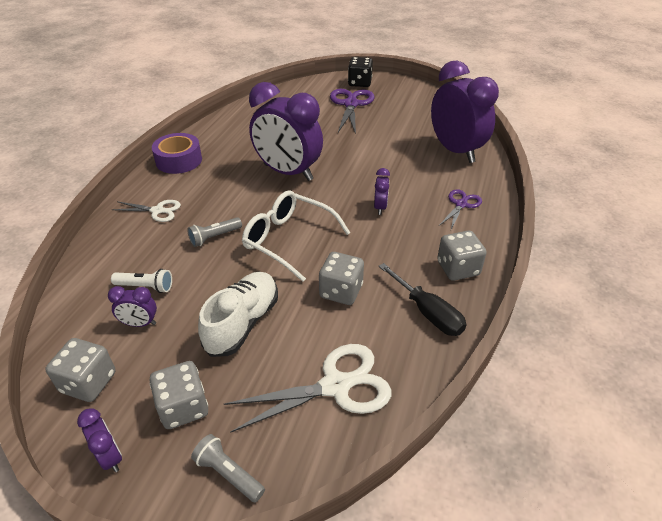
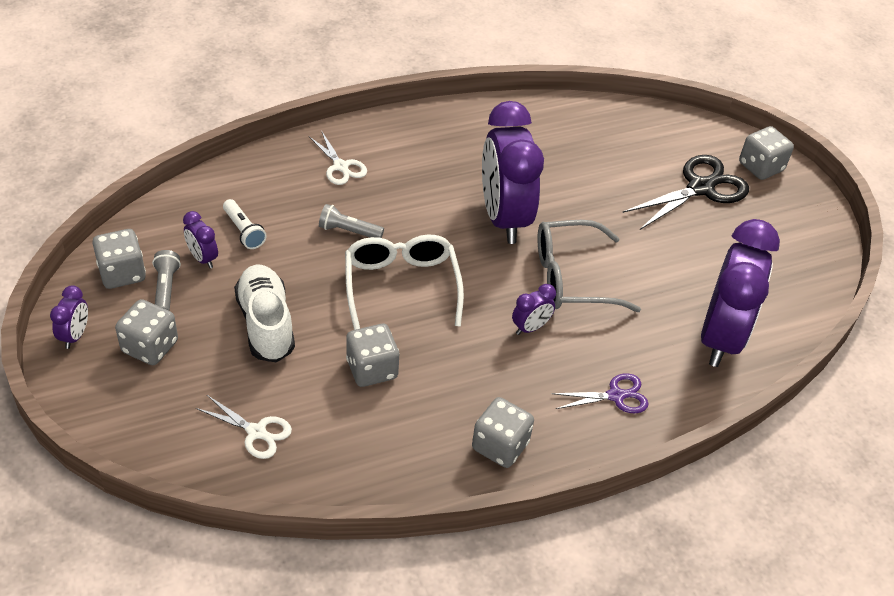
camera: 45 degrees right, 5 degrees up
(179, 160) = (427, 126): purple tape -> none
(229, 474) = (117, 415): grey flashlight -> grey flashlight (166, 288)
(242, 323) = (266, 324): white shoe -> white shoe turned 90 degrees counterclockwise
(335, 386) = (256, 432): white scissors -> white scissors, size x0.58
(351, 104) = (700, 188): purple scissors -> black scissors
(359, 83) = (760, 167): black dice -> grey dice
(361, 174) = (571, 278): none -> grey glasses
(427, 312) = (409, 452): black screwdriver -> none

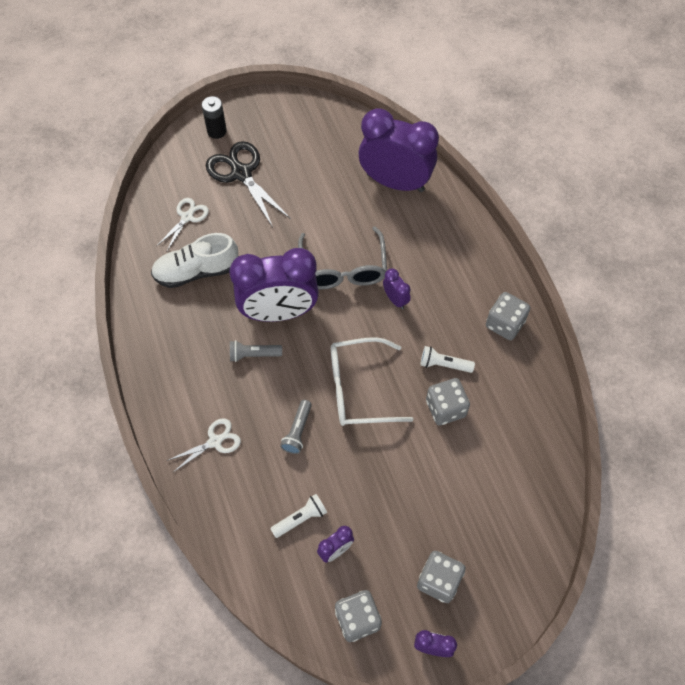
camera: 85 degrees left, 15 degrees up
(166, 288) = (373, 577): grey flashlight -> grey flashlight (253, 354)
(256, 432) = (513, 487): white scissors -> white scissors (187, 217)
(266, 324) = (407, 490): white shoe -> white shoe (196, 271)
(435, 372) = (444, 364): none -> white flashlight
(615, 396) = (453, 250): purple scissors -> none
(760, 167) = (216, 131): grey dice -> black battery

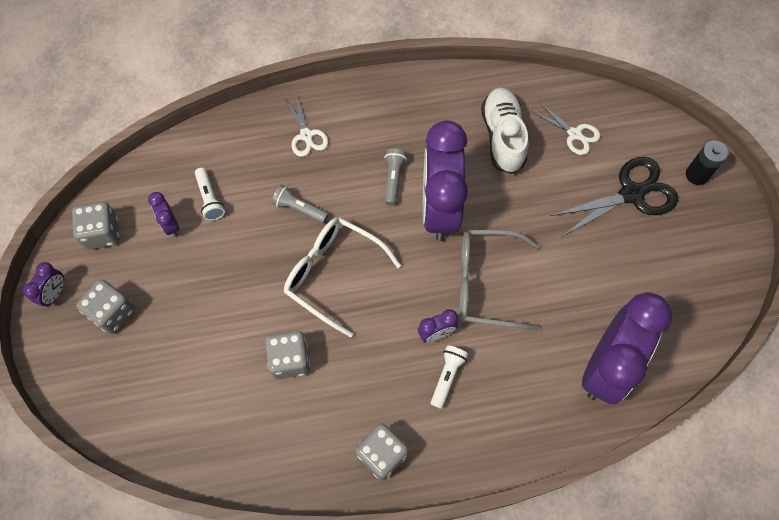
camera: 100 degrees right, 5 degrees up
(358, 389) = (333, 274): white glasses -> white glasses turned 60 degrees counterclockwise
(444, 364) = (343, 370): white flashlight -> white flashlight (447, 377)

